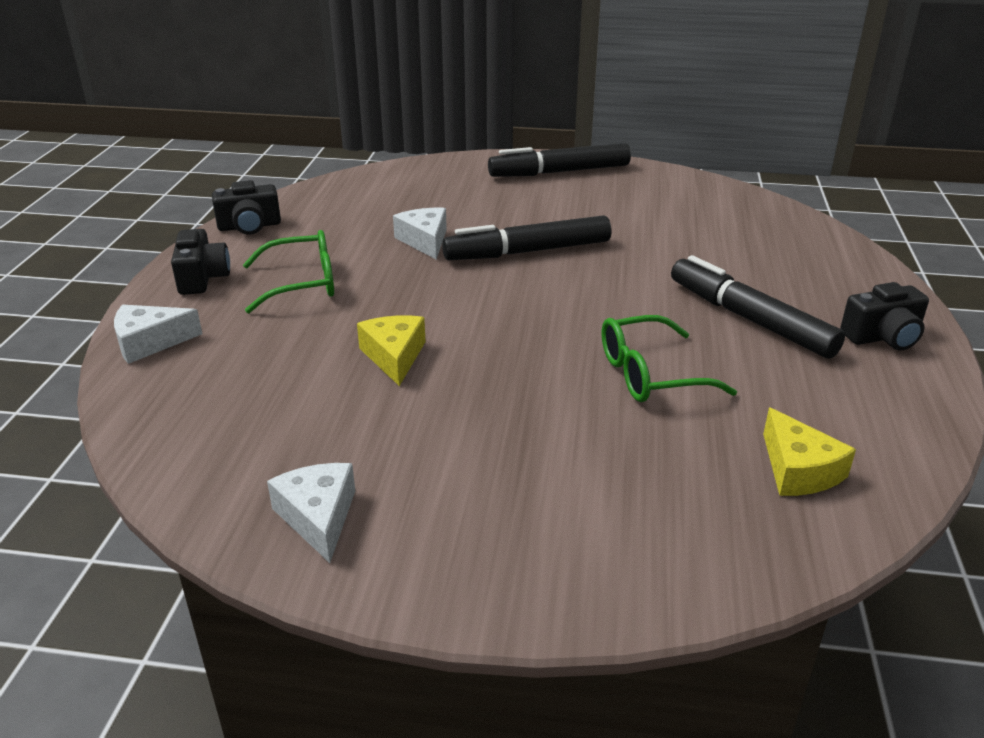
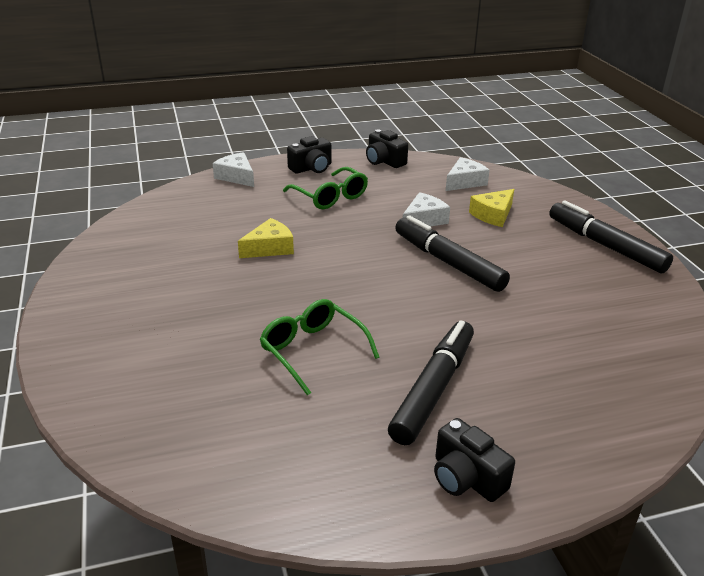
camera: 65 degrees right, 0 degrees up
(318, 517) = (109, 267): white cheese -> white cheese (464, 182)
(798, 470) = (226, 442): yellow cheese -> yellow cheese (493, 215)

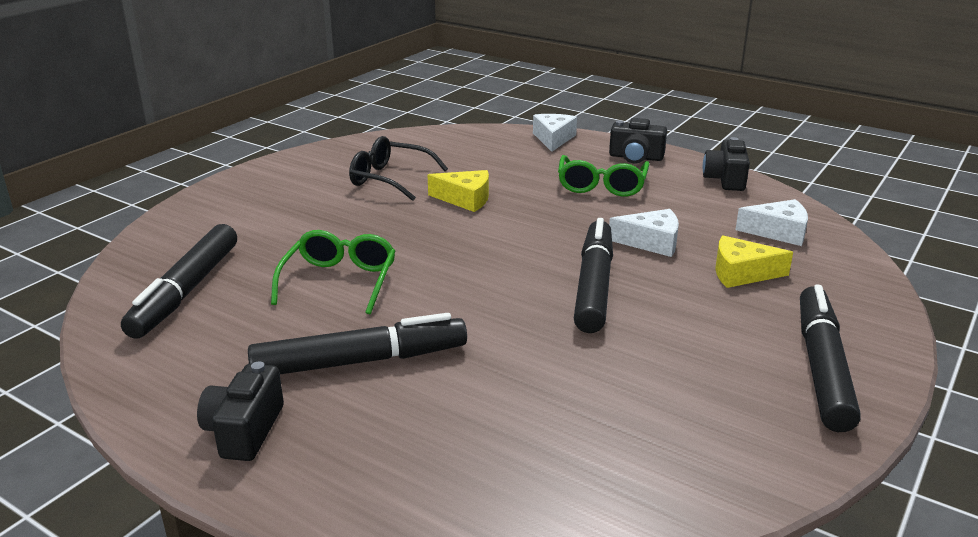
camera: 50 degrees right, 5 degrees down
(185, 260) = (389, 179): none -> black glasses
(223, 431) = (186, 291): none -> black marker

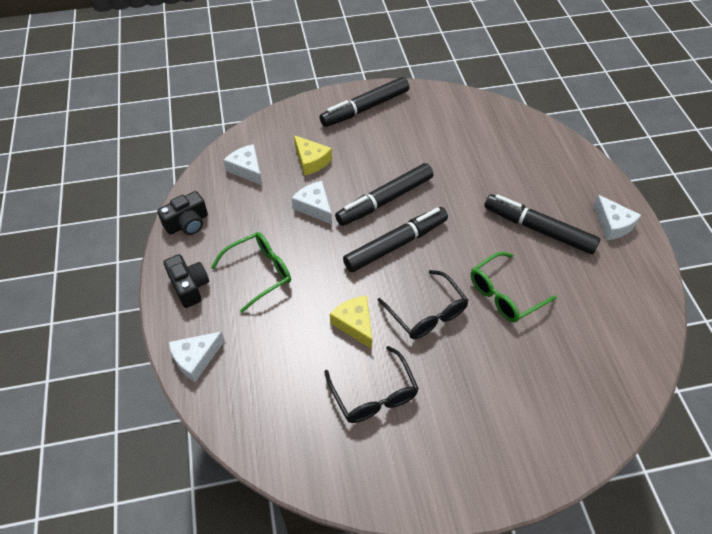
camera: 135 degrees left, 25 degrees up
(186, 291) = (597, 348): black marker -> black marker (396, 244)
(244, 431) = (612, 224): black camera -> white cheese
(407, 232) = (427, 313): none -> black glasses

